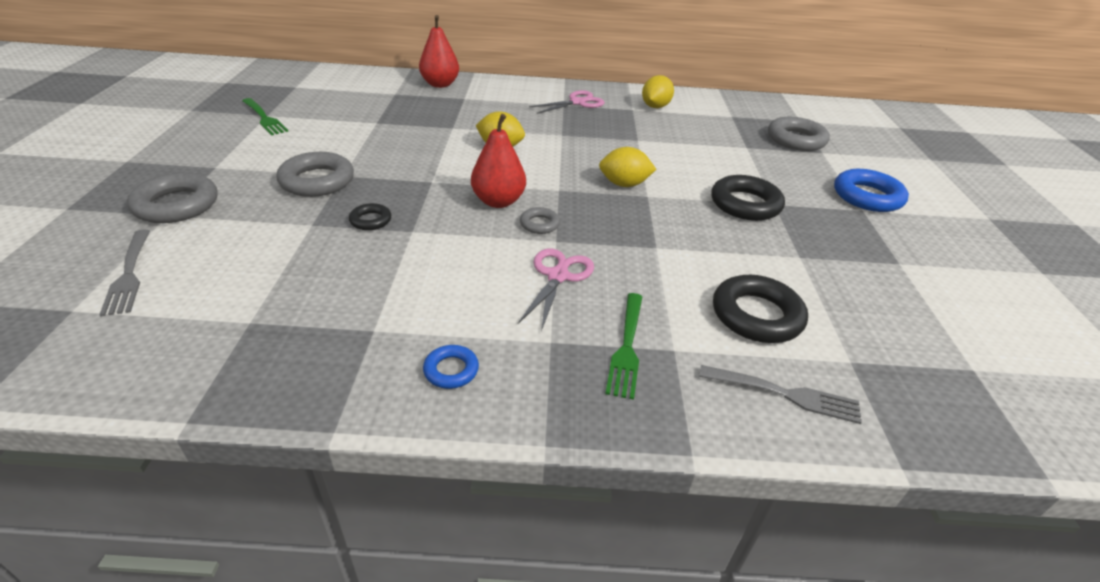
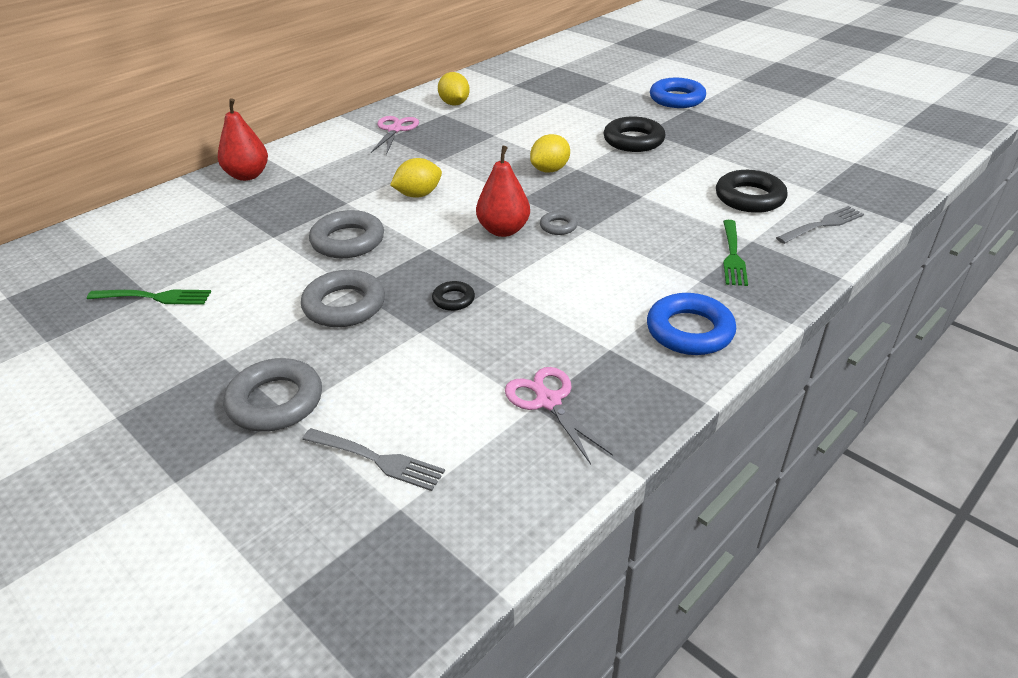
camera: 45 degrees left, 0 degrees up
(451, 370) = (689, 331): blue ring -> blue ring, size x1.92
(558, 276) = (632, 247): pink scissors -> pink scissors (548, 401)
(626, 346) = (732, 255): green fork -> green fork turned 45 degrees clockwise
(796, 139) = (580, 82): grey ring -> grey ring (348, 241)

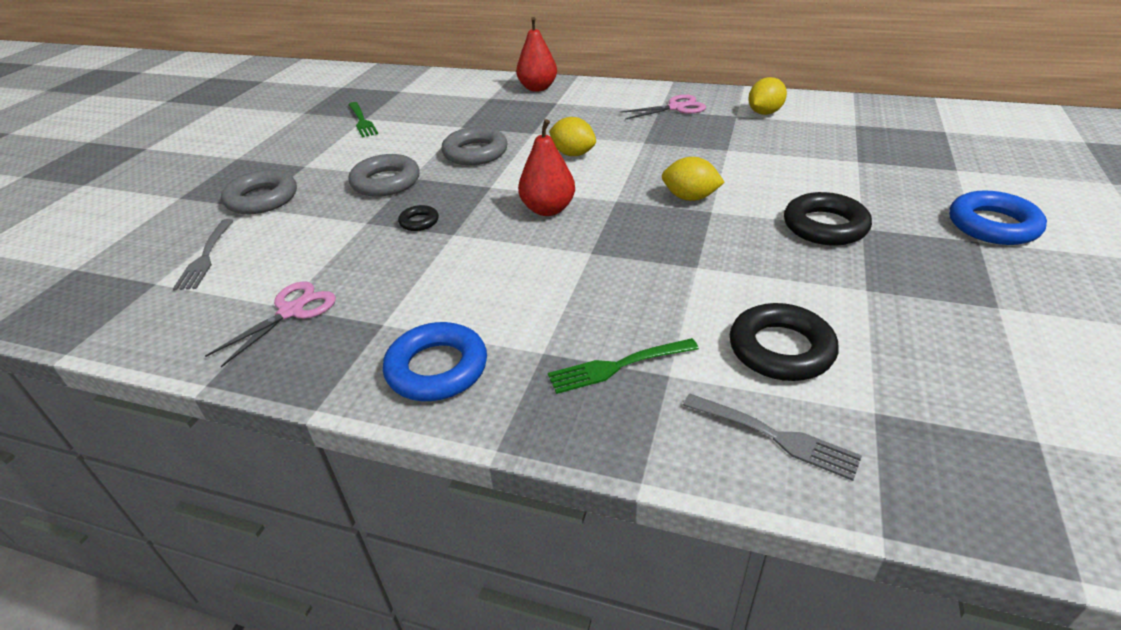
camera: 65 degrees right, 0 degrees up
(558, 226) = (580, 235): grey ring -> none

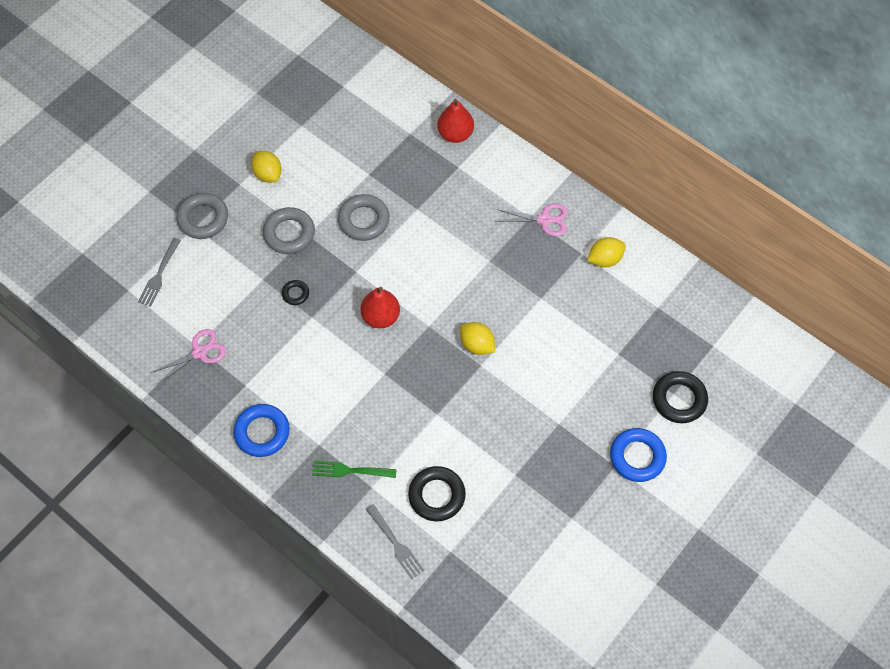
camera: 20 degrees right, 25 degrees up
(361, 121) = (297, 129): green fork -> none
(573, 154) = (431, 254): yellow lemon -> yellow lemon (268, 174)
(825, 226) = (537, 412): black ring -> black ring (679, 399)

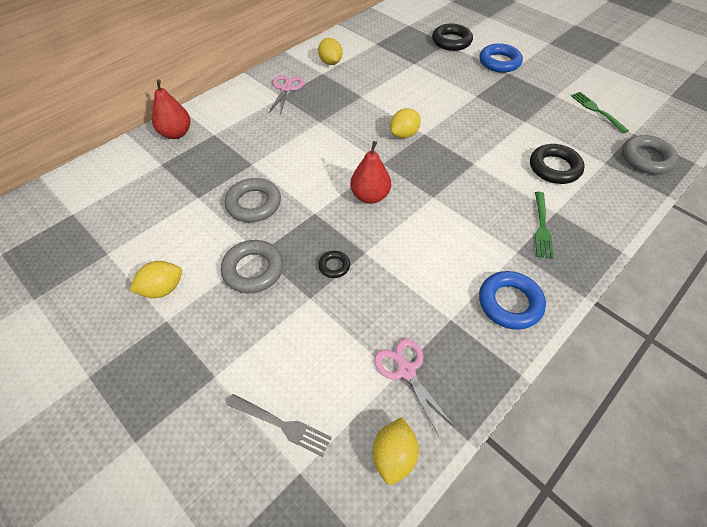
camera: 85 degrees left, 10 degrees down
(137, 346) = (394, 456): none -> yellow lemon
(203, 219) = (205, 365): grey ring -> grey ring (646, 159)
(395, 543) = (608, 198): grey fork -> none
(545, 562) = (597, 111): none -> green fork

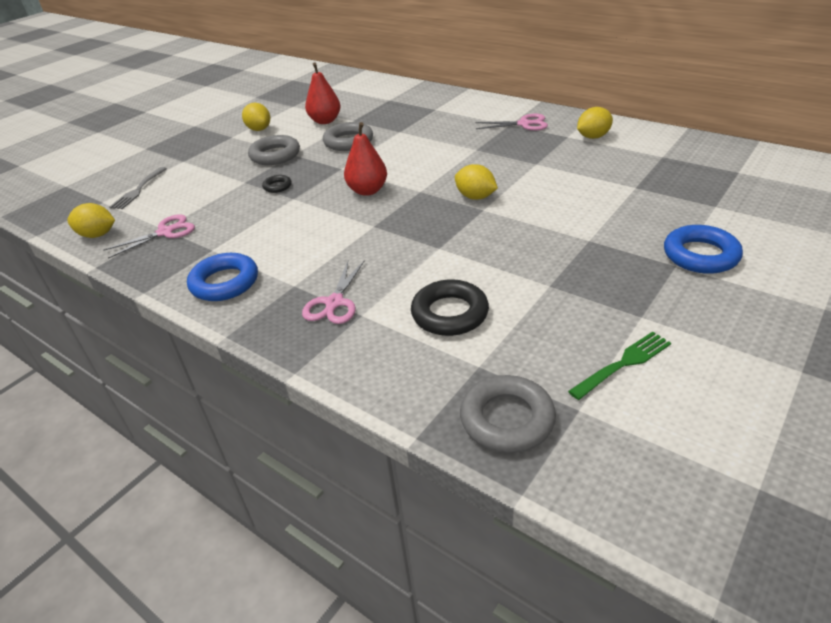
camera: 85 degrees right, 15 degrees down
(176, 133) = (430, 96): red pear -> red pear (325, 121)
(451, 41) = (724, 209): black ring -> none
(541, 226) = (334, 303): green fork -> pink scissors

